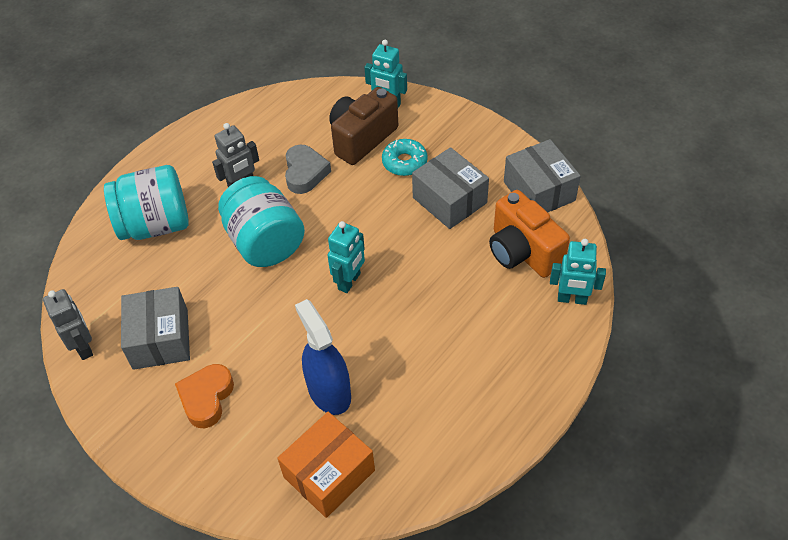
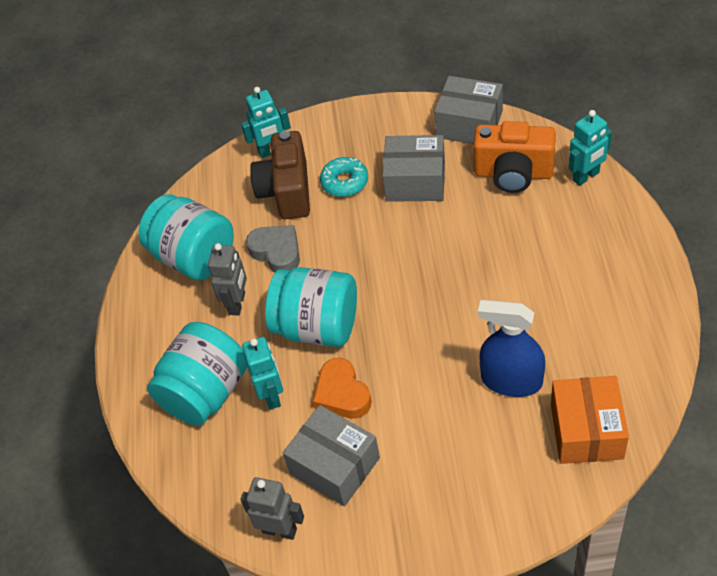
camera: 40 degrees left, 0 degrees up
(206, 398) = (431, 469): orange heart -> orange heart (342, 394)
(256, 134) = (194, 257): none -> turquoise jar
(349, 281) = (421, 297): turquoise robot -> turquoise robot (272, 395)

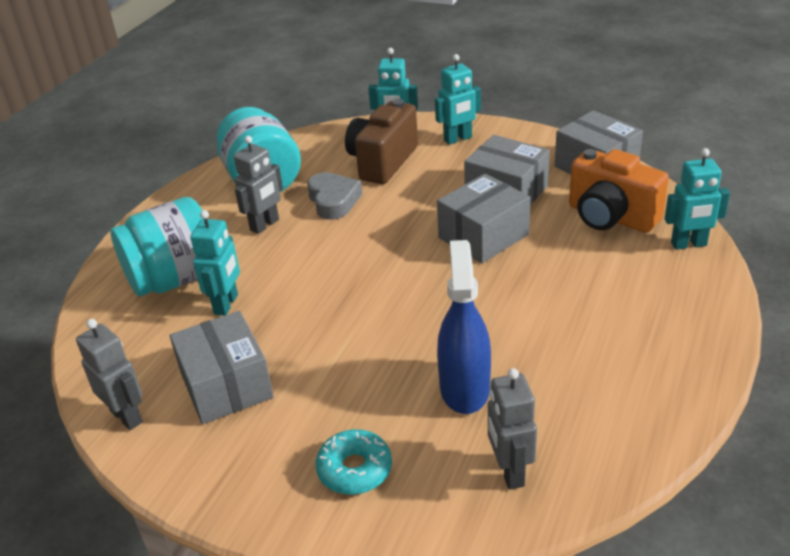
camera: 25 degrees right, 15 degrees down
(317, 326) = (316, 268): turquoise jar -> none
(334, 138) = (458, 139): none -> turquoise robot
(342, 394) = (288, 329): orange heart -> none
(345, 182) = (440, 172): turquoise donut -> turquoise donut (354, 469)
(428, 235) = (483, 236): none -> grey box
(511, 381) = (464, 388): blue spray bottle -> blue spray bottle turned 45 degrees clockwise
(586, 431) = (509, 472): orange box -> grey robot

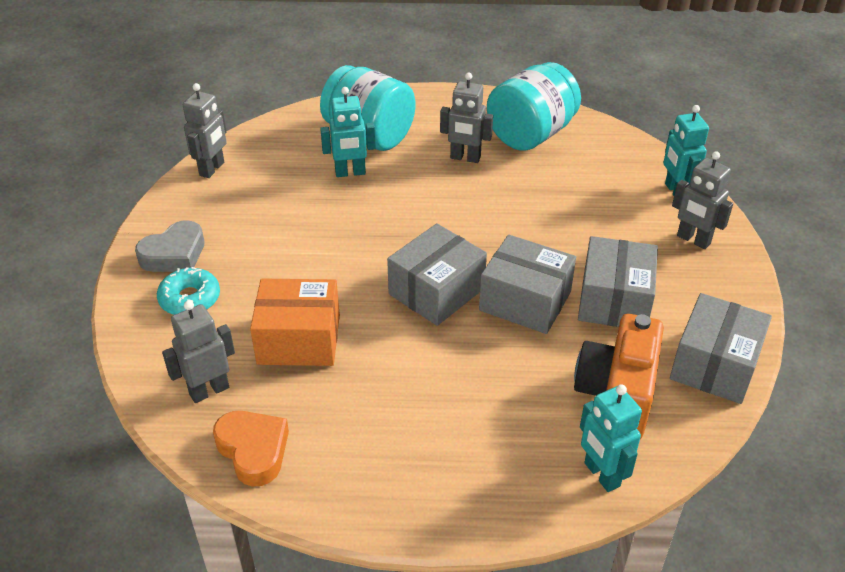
camera: 65 degrees right, 5 degrees up
(226, 385) = (258, 204): grey box -> grey box (436, 291)
(333, 201) = (525, 186): grey heart -> grey heart (174, 254)
(382, 162) = (611, 198): brown camera -> none
(458, 139) = (693, 240): turquoise robot -> grey robot
(464, 388) = (299, 339): blue spray bottle -> orange box
(606, 448) = (253, 450): none -> orange heart

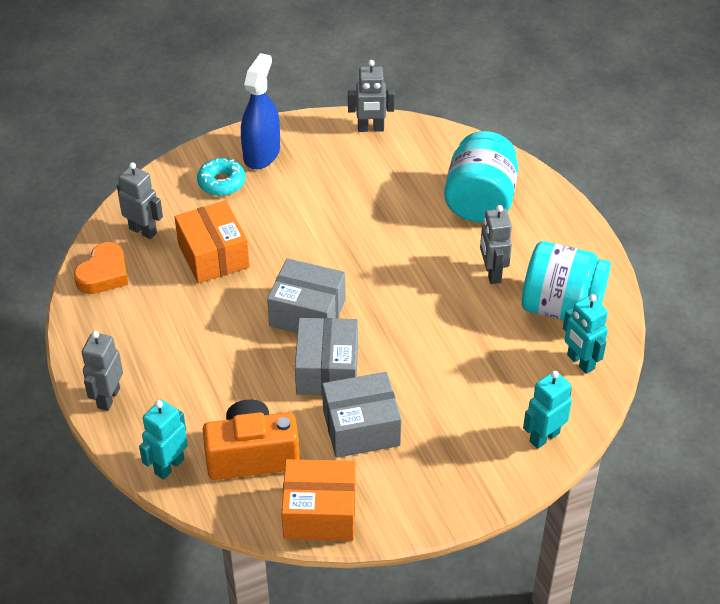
camera: 65 degrees right, 5 degrees up
(174, 254) = (261, 153): grey heart -> blue spray bottle
(350, 173) = (420, 209): turquoise robot -> turquoise robot (580, 362)
(693, 240) = (477, 465): grey robot -> grey robot (108, 398)
(714, 365) = (319, 512): grey box -> orange box

